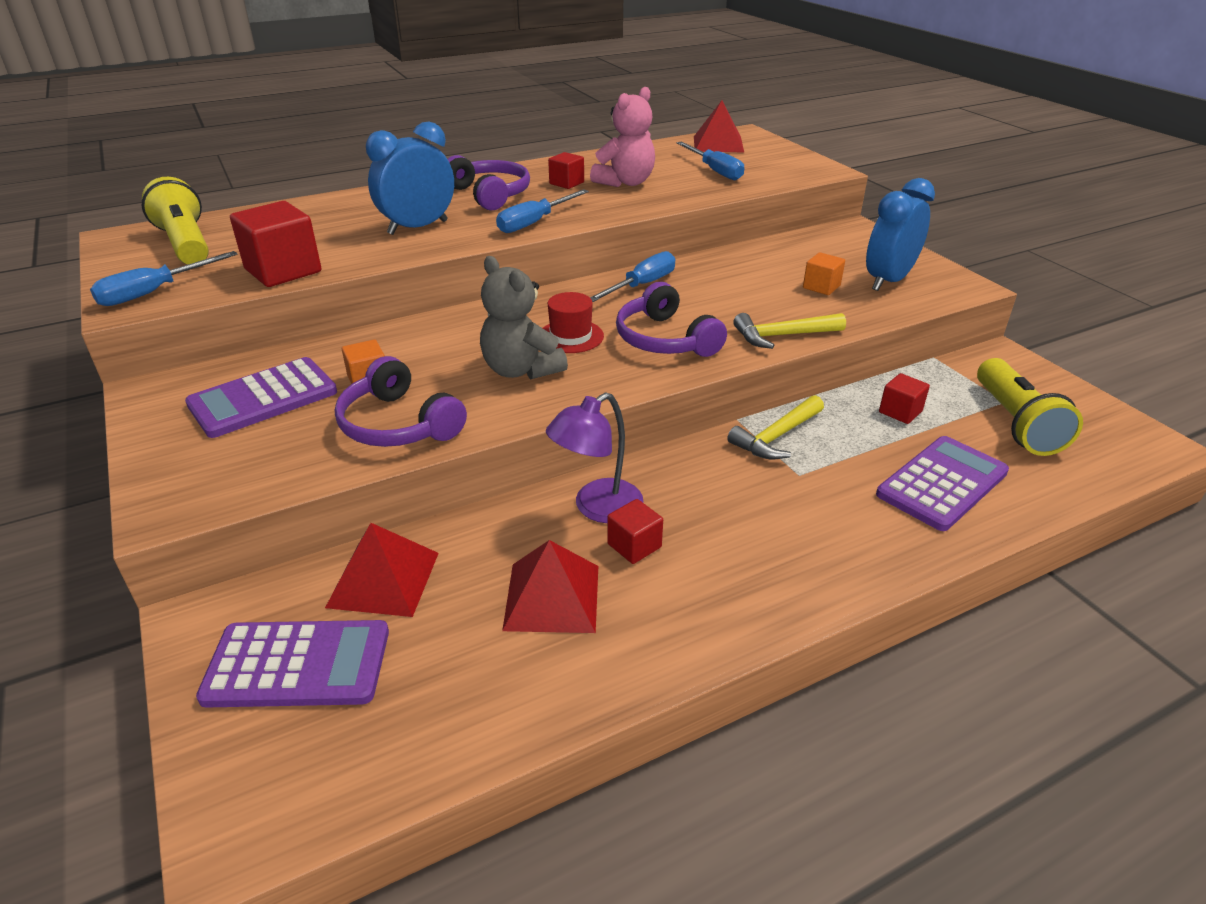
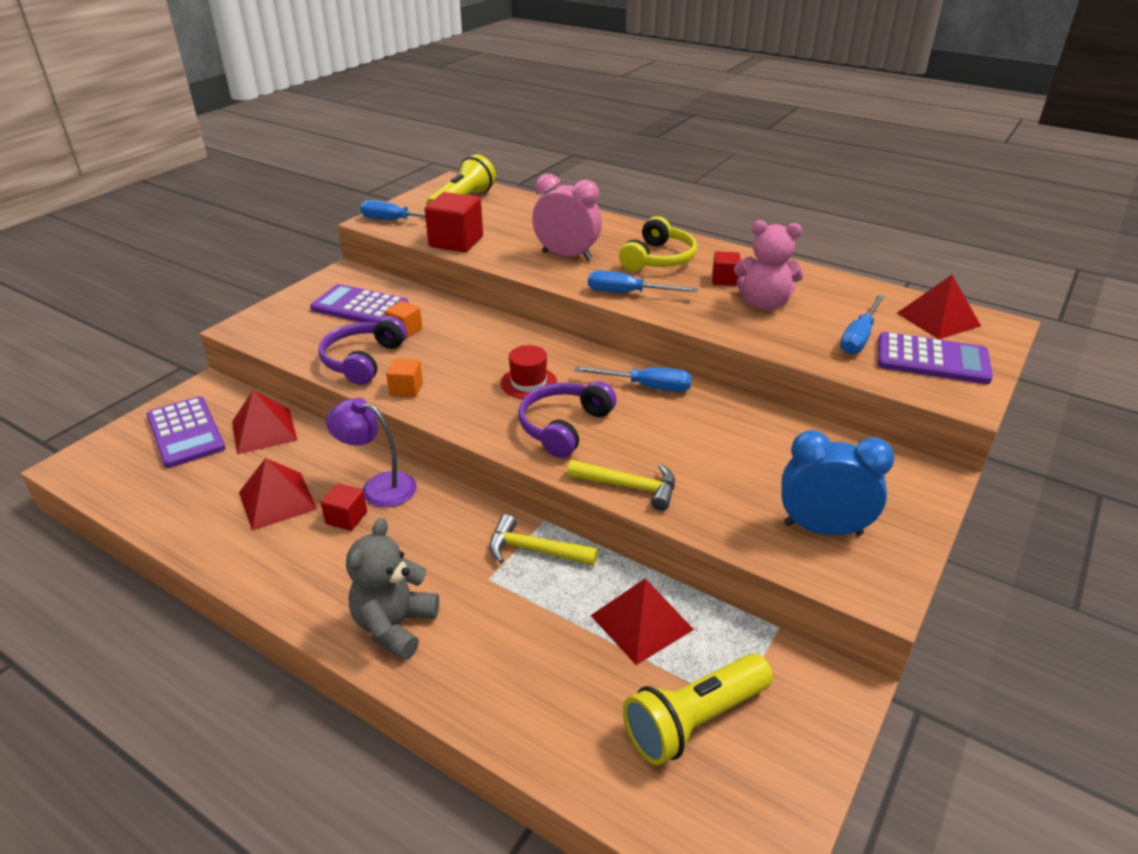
camera: 60 degrees right, 0 degrees up
(418, 227) = (567, 256): blue clock -> pink clock
(490, 194) = (658, 259): purple headphones -> yellow headphones
(521, 370) = (463, 379): grey teddy bear -> grey teddy bear (395, 626)
(782, 336) = (629, 487): yellow hammer -> yellow hammer turned 150 degrees clockwise
(821, 287) = (756, 486): orange cube -> orange cube (406, 389)
(900, 412) = (641, 622): red cube -> red pyramid
(942, 483) = (537, 678): purple calculator -> purple calculator (932, 360)

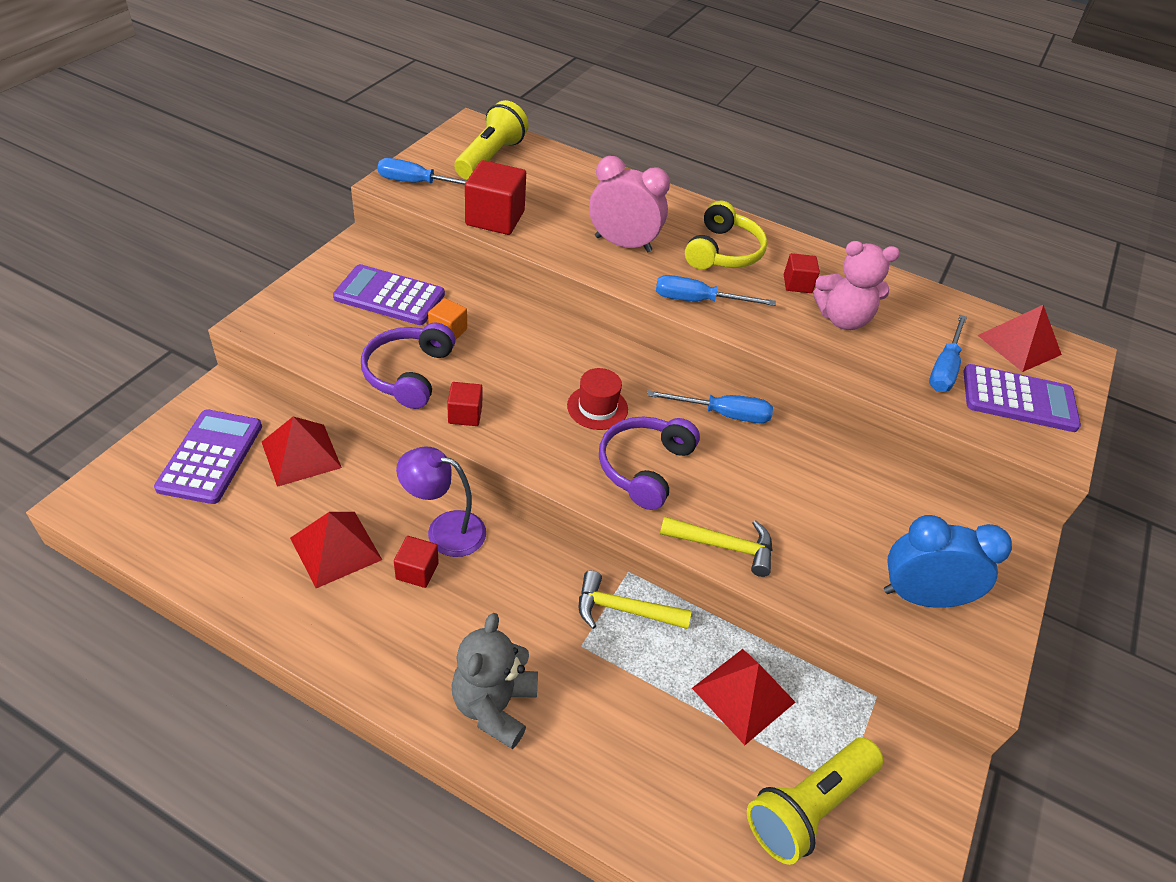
camera: 10 degrees left, 10 degrees up
(185, 432) = (210, 457): purple calculator -> purple calculator turned 135 degrees counterclockwise
(406, 389) = (465, 414): orange cube -> red cube

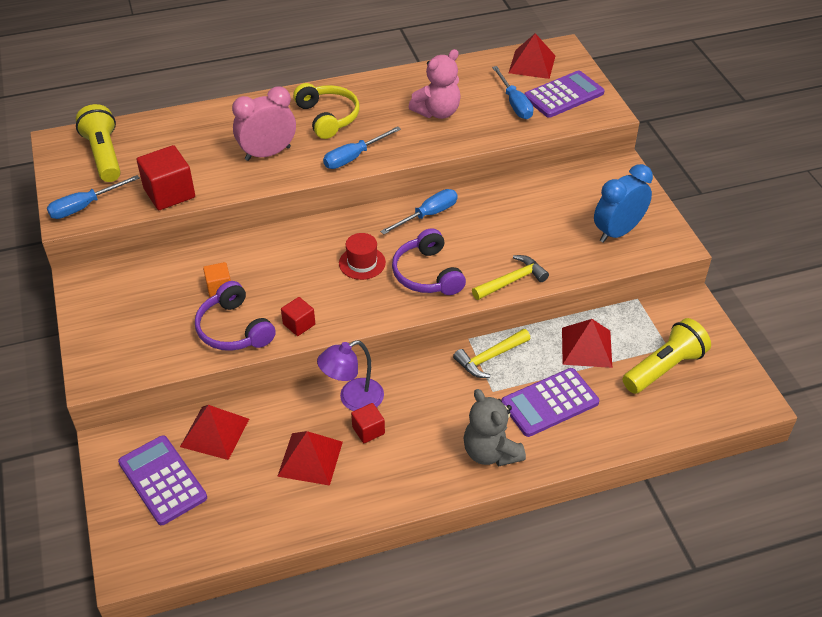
camera: 40 degrees left, 0 degrees up
(389, 296) = (151, 295): purple calculator -> purple calculator (549, 403)
(797, 284) = (391, 108): red cube -> none
(808, 806) = (664, 368): yellow flashlight -> yellow flashlight turned 135 degrees counterclockwise

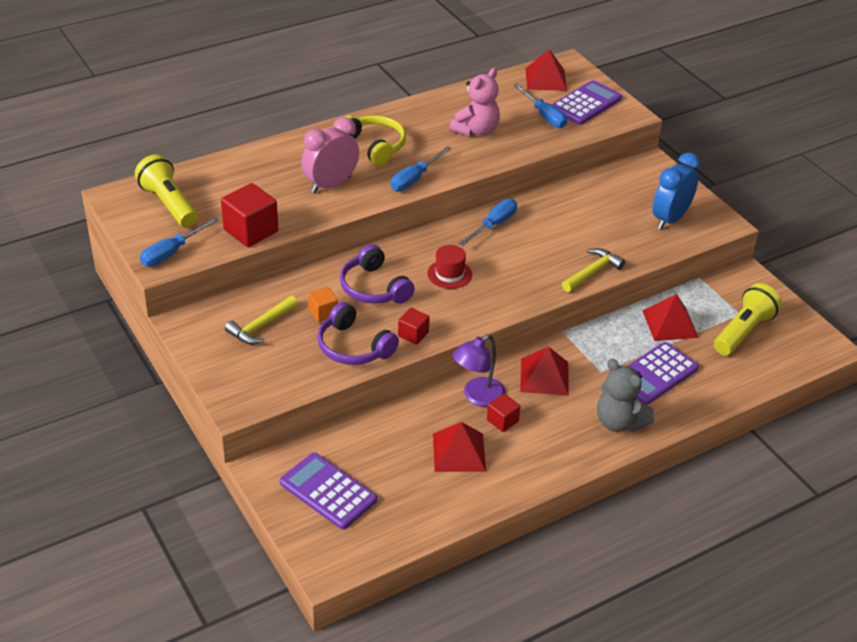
camera: 15 degrees left, 5 degrees down
(215, 432) = (360, 444): red pyramid -> red pyramid (544, 376)
(427, 274) = (513, 276): purple headphones -> purple headphones (373, 288)
(489, 358) = (587, 344): yellow hammer -> yellow hammer (261, 326)

